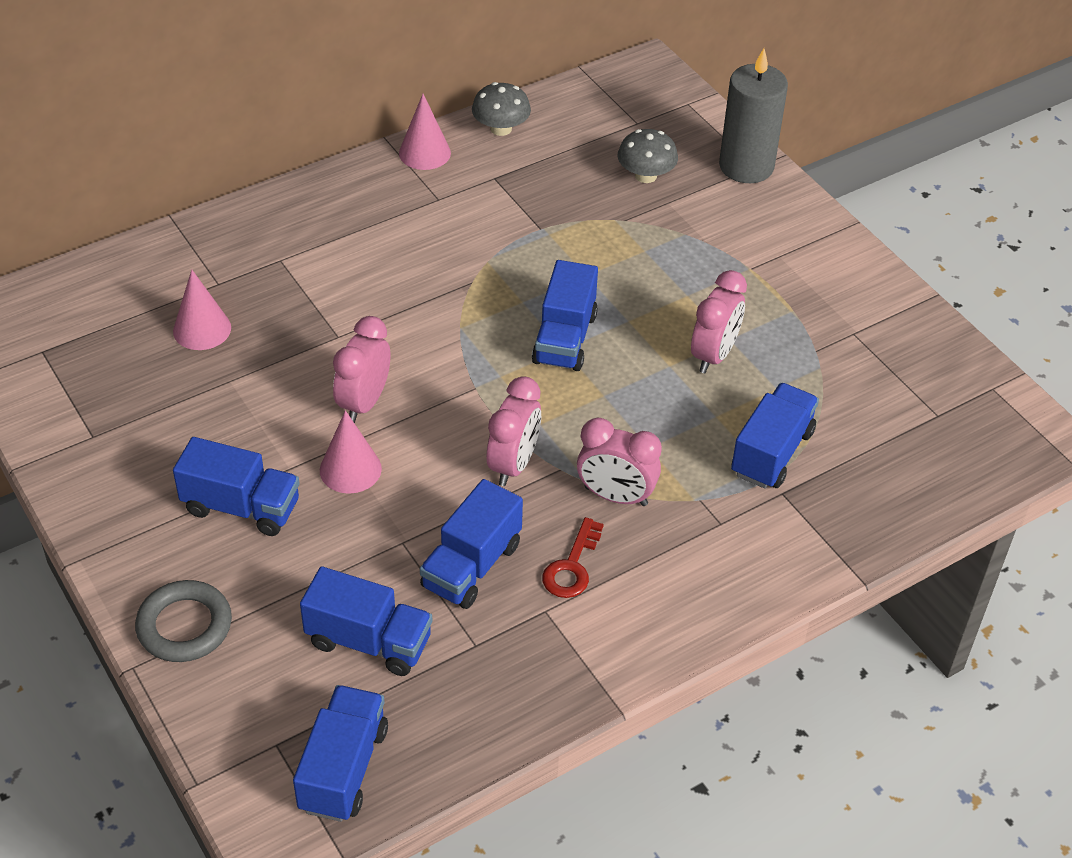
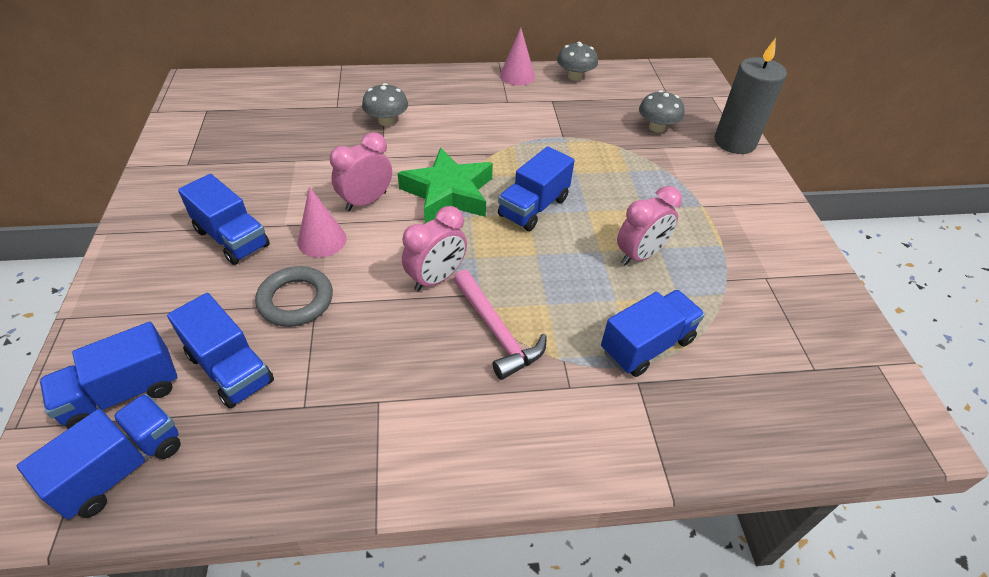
camera: 25 degrees right, 0 degrees up
(184, 626) = (123, 303): grey ring -> grey ring (296, 300)
(202, 329) = (305, 127): pink cone -> none
(303, 283) = (387, 121): none -> grey mushroom
(454, 356) = (448, 193): none -> green star
(471, 566) = (349, 341): blue truck -> blue truck (123, 394)
(572, 566) = (425, 373): red key -> none
(615, 496) = (497, 331): pink clock -> pink hammer

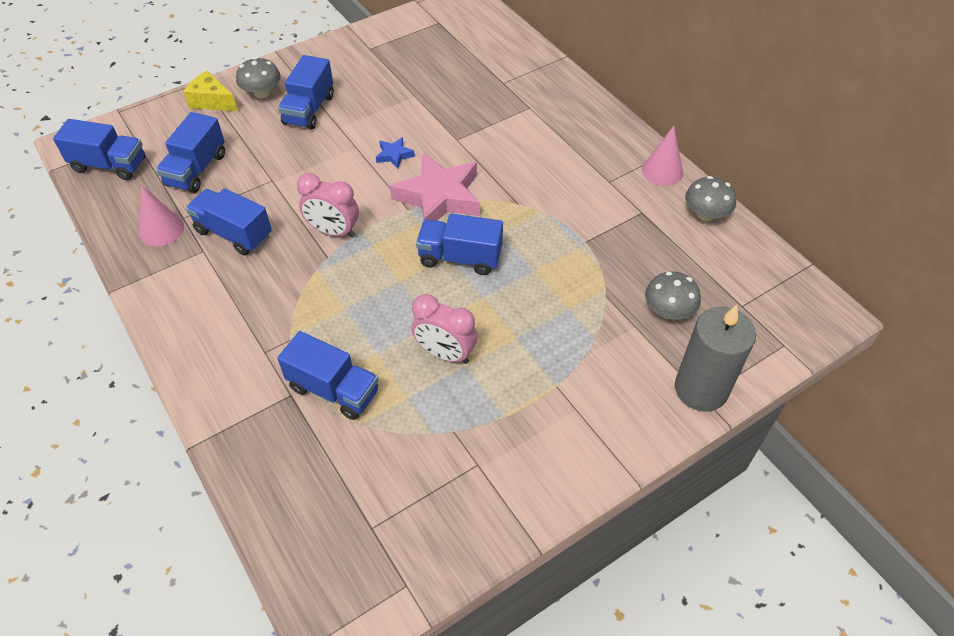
camera: 65 degrees right, 5 degrees up
(117, 317) = (212, 101): none -> yellow cheese
(123, 394) = (157, 137): blue truck -> blue truck (234, 233)
(296, 300) = (269, 169): grey ring -> none
(322, 240) = (335, 153): pink cone -> pink cone (161, 230)
(366, 201) = (394, 155): pink clock -> blue star
(387, 121) = (507, 119): grey mushroom -> grey mushroom (262, 93)
(448, 193) = (439, 197): green star -> pink star
(497, 331) = (298, 288): pink hammer -> none

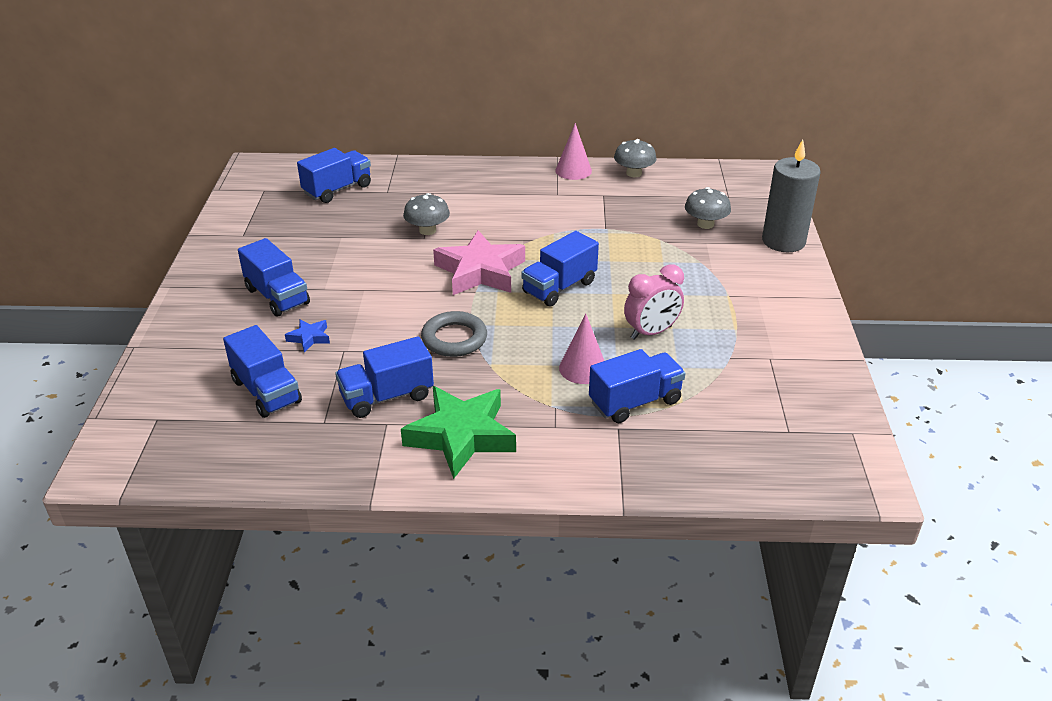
camera: 55 degrees left, 15 degrees down
(109, 165) = (176, 449): blue truck -> blue truck (337, 189)
(161, 230) = (324, 441): pink cone -> pink cone (583, 368)
(212, 101) = (177, 349): yellow cheese -> none
(215, 300) = (461, 436): none -> green star
(262, 93) = (211, 315): grey mushroom -> grey mushroom (427, 230)
(333, 231) = (454, 339): pink clock -> grey ring
(394, 155) = (401, 274): blue star -> blue star (309, 338)

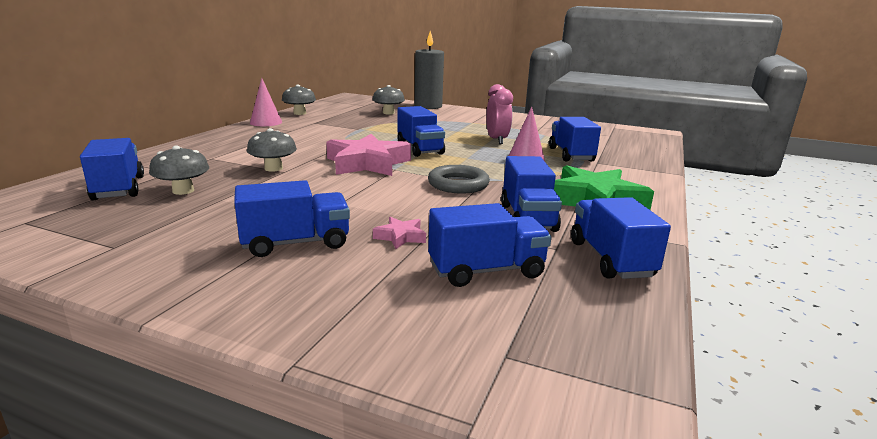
camera: 70 degrees left, 15 degrees down
(309, 338) = (400, 237): blue star -> pink star
(314, 455) = (610, 259): none -> blue truck
(348, 215) = (183, 191): none -> grey mushroom

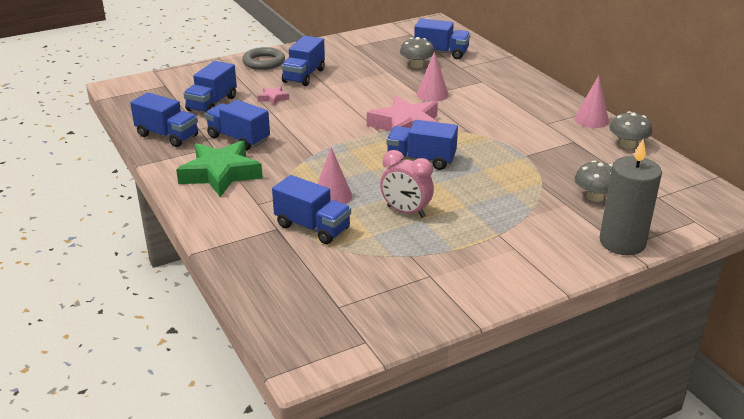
camera: 130 degrees right, 10 degrees up
(273, 168) = (432, 94): grey mushroom -> pink cone
(458, 184) = (318, 141): grey ring -> grey ring (264, 62)

